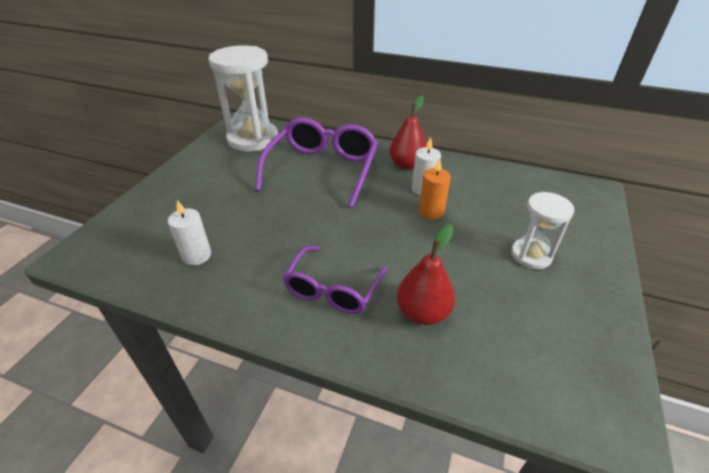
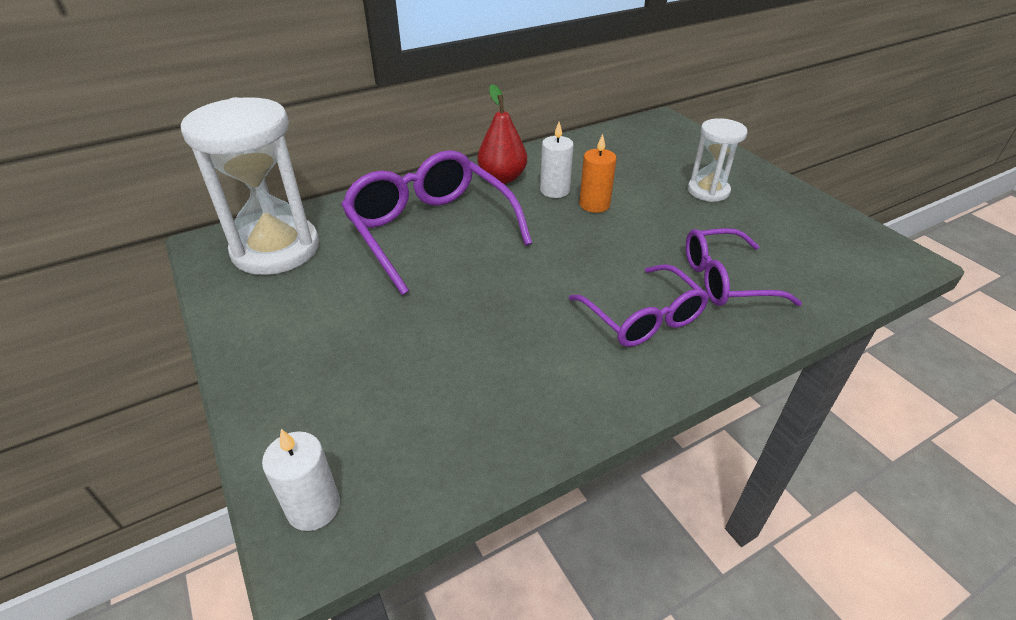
camera: 50 degrees left, 0 degrees up
(197, 255) = (471, 400): white candle -> white candle (313, 507)
(422, 312) = (724, 280): red pear -> purple glasses

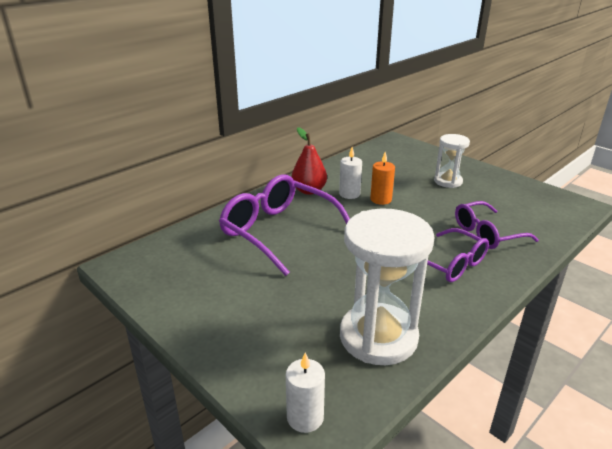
camera: 15 degrees left, 10 degrees down
(276, 249) = (172, 261): white hourglass -> white hourglass (378, 337)

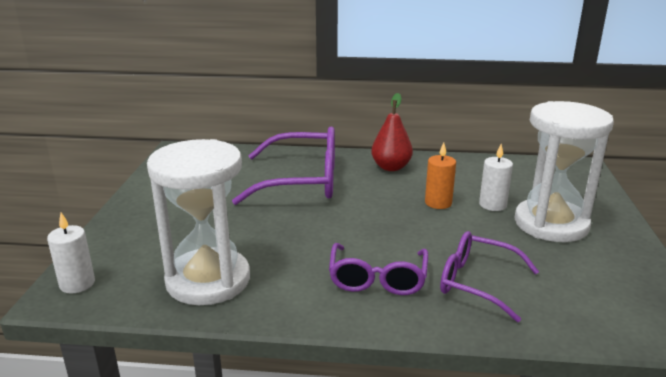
camera: 50 degrees right, 5 degrees down
(278, 231) = (303, 181): purple glasses -> purple glasses turned 90 degrees clockwise
(349, 194) = (419, 185): white candle -> white candle (492, 205)
(448, 181) = (551, 224): white hourglass -> white hourglass, size x1.81

